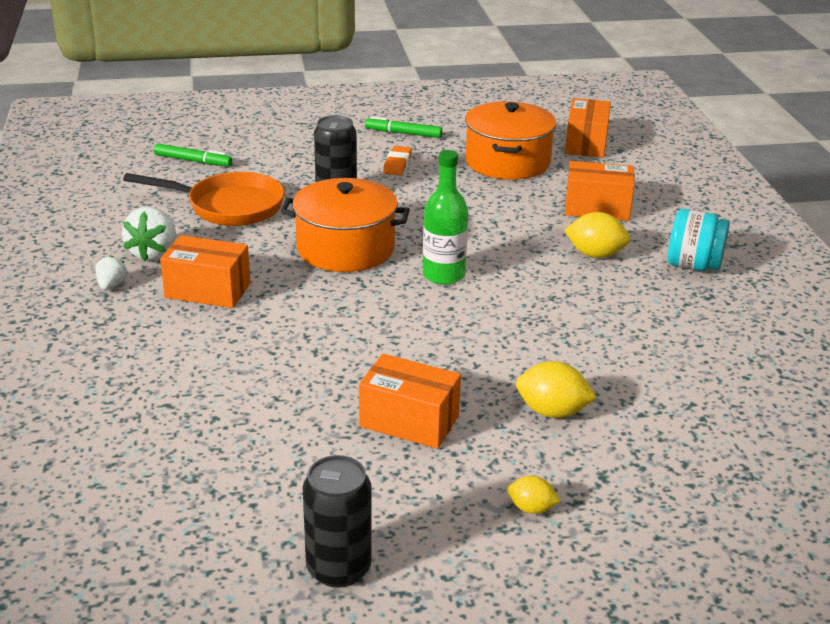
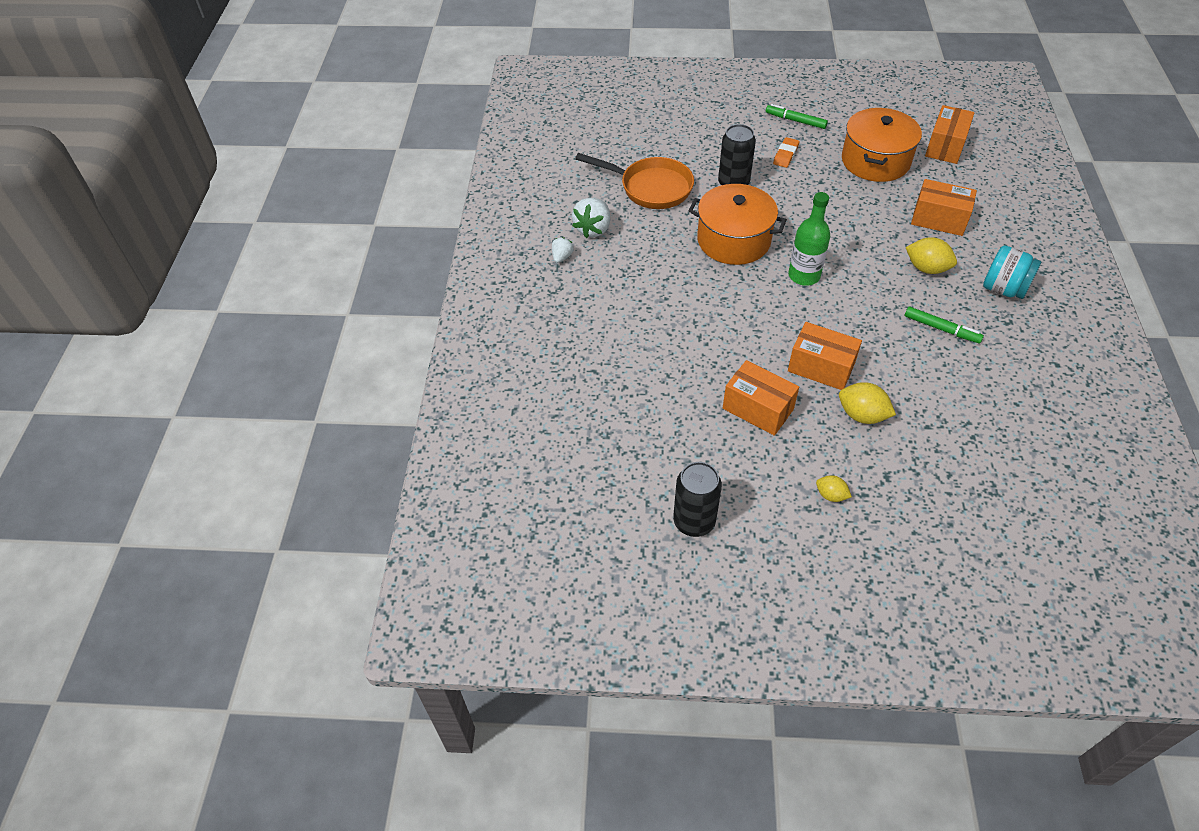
camera: 15 degrees right, 20 degrees up
(193, 161) = (628, 136): green marker -> green marker (941, 329)
(208, 290) = (629, 270): orange box -> orange box (821, 367)

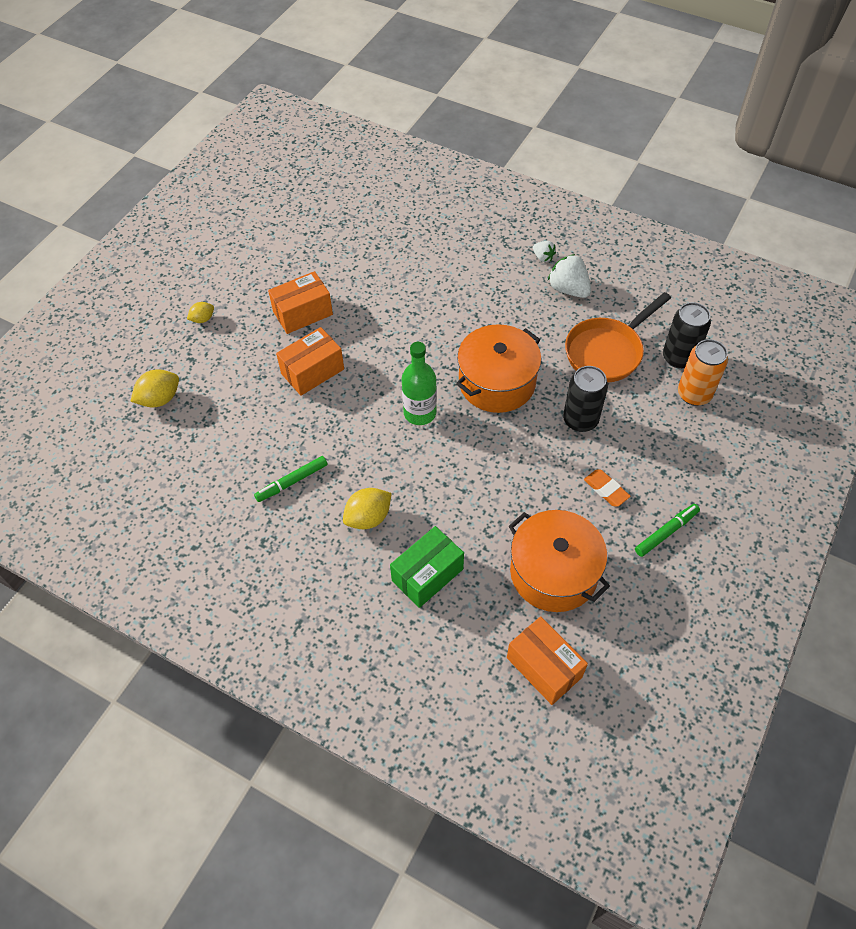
camera: 115 degrees right, 5 degrees up
(661, 134) = (694, 394): none -> orange can
(694, 521) = (241, 240): black can -> black can (678, 357)
(862, 415) = (250, 373): yellow lemon -> yellow lemon (160, 399)
(939, 219) = (427, 575): orange box -> green box
(1003, 289) = (301, 567): turquoise jar -> none

